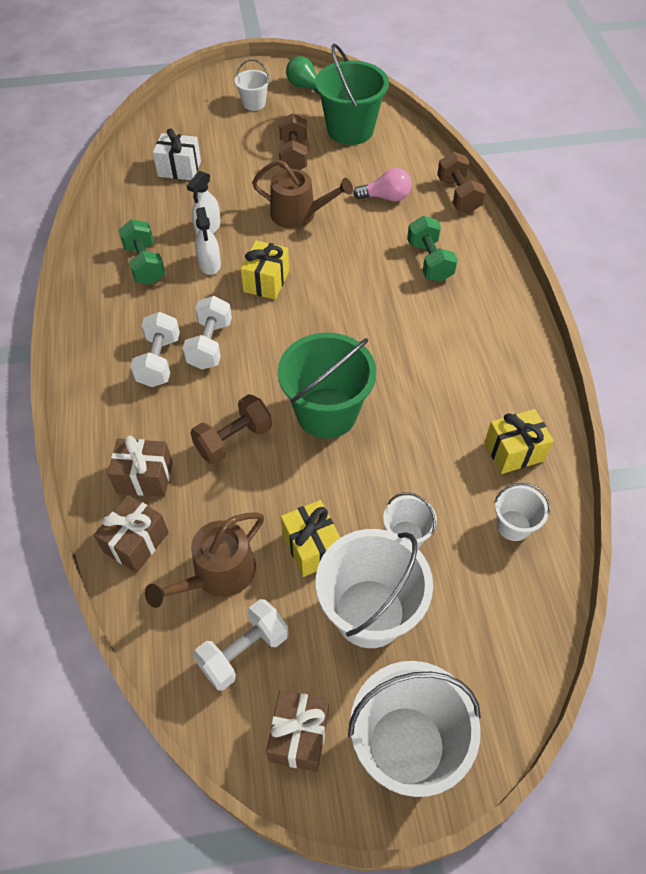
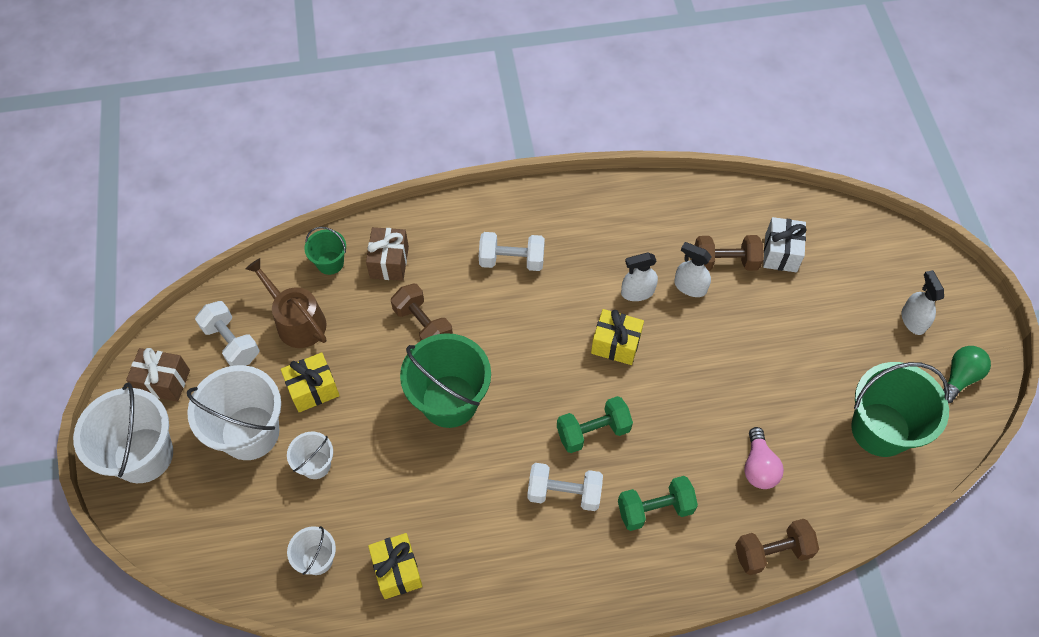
camera: 90 degrees right, 5 degrees up
(136, 542) = (330, 263): brown gift -> green bucket
(145, 264) = (633, 236): green dumbbell -> green dumbbell (593, 431)
(210, 344) = (531, 299): white dumbbell -> white dumbbell (564, 493)
(254, 103) = (913, 320): white bucket -> white spray bottle
(293, 156) = (819, 366): brown dumbbell -> brown dumbbell (725, 262)
(299, 214) = (720, 373): brown watering can -> none

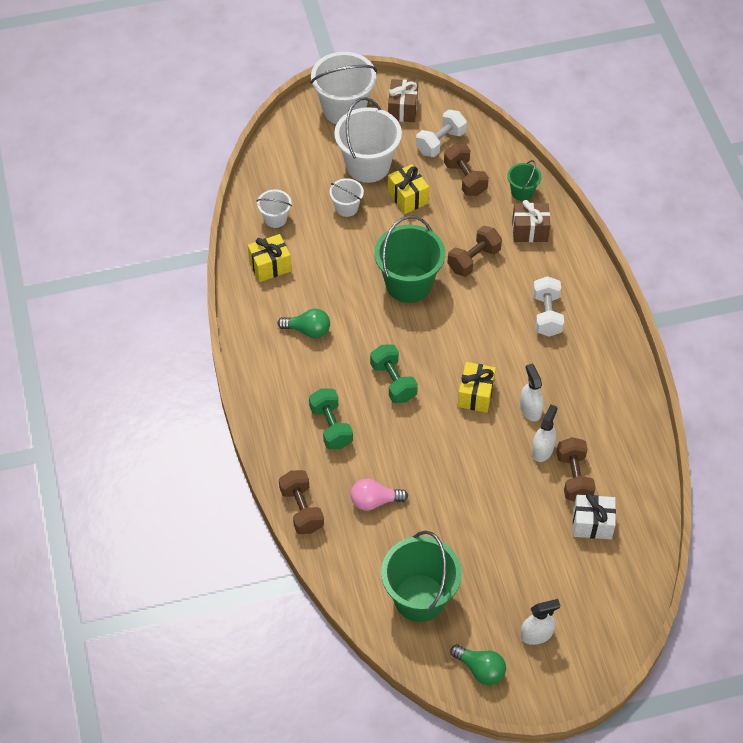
camera: 85 degrees right, 5 degrees down
(297, 321) = (465, 179): brown watering can -> brown dumbbell
(508, 527) = (308, 330): none -> green light bulb
(564, 493) = (339, 365): white dumbbell -> none

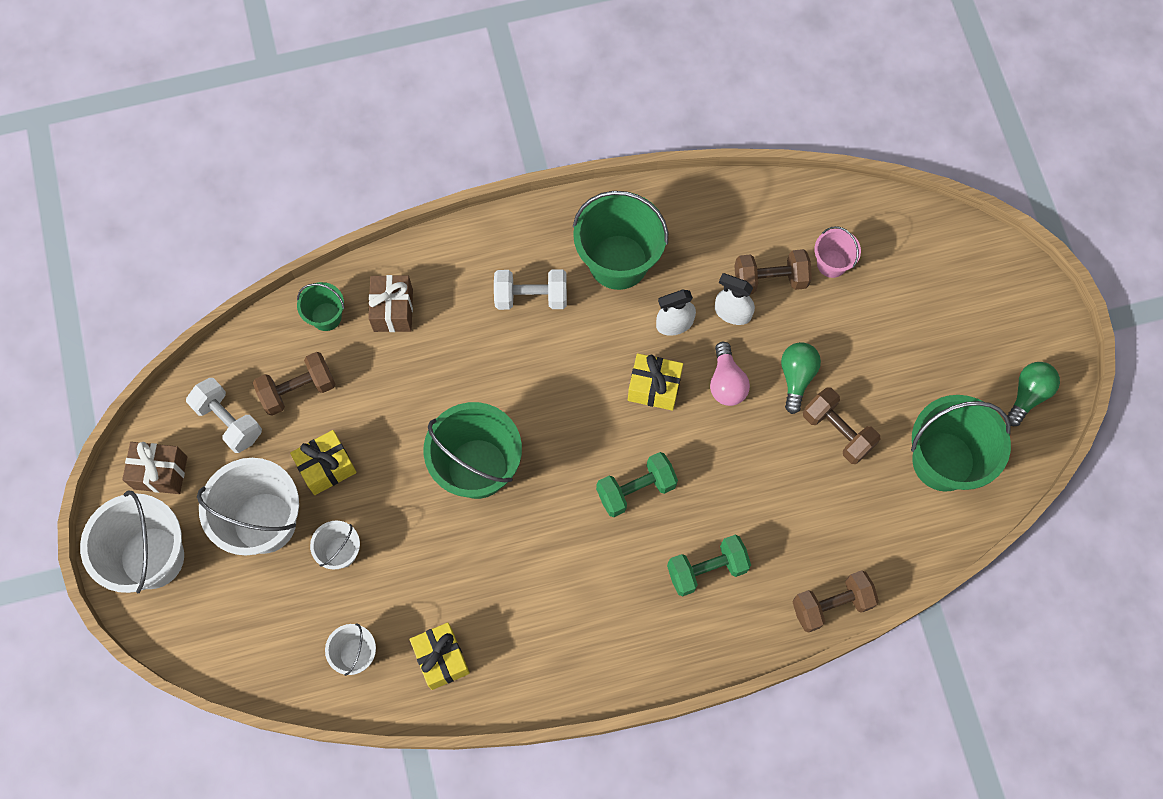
camera: 90 degrees left, 15 degrees up
(308, 330) = (553, 602): green light bulb -> green light bulb (796, 377)
(374, 501) = (814, 513): pink light bulb -> pink light bulb (726, 382)
(473, 260) = (439, 383): brown dumbbell -> brown dumbbell (837, 431)
(536, 634) = (978, 332): white spray bottle -> none
(581, 372) = (618, 262): none -> green bucket
(592, 524) = (831, 263): white gift -> pink bucket

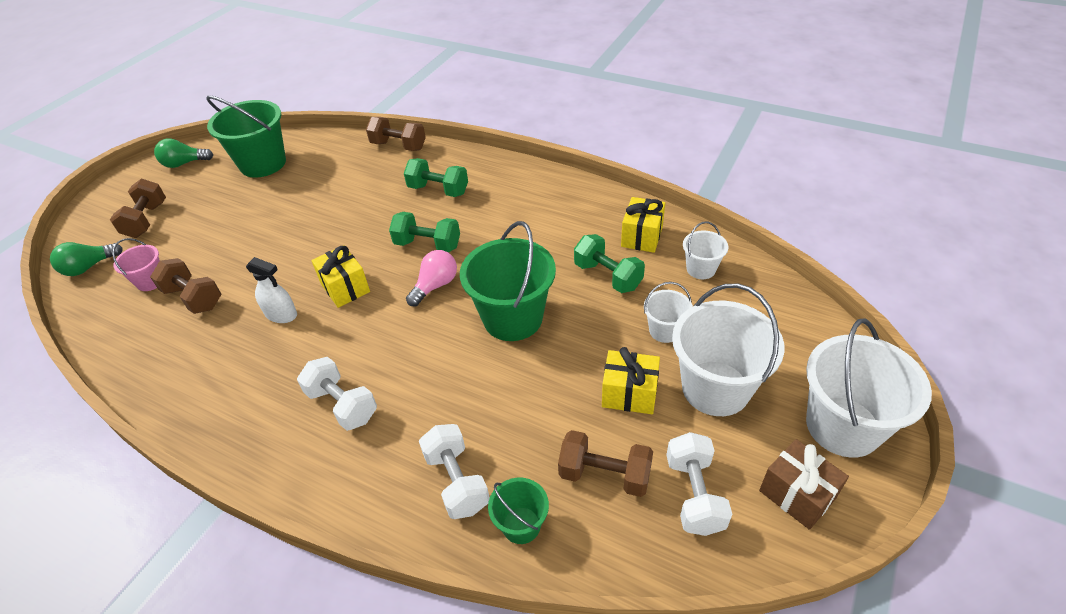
camera: 135 degrees left, 25 degrees down
(393, 310) = (457, 481): brown gift -> white dumbbell
(434, 579) = (608, 276): none -> green dumbbell
(618, 262) = (254, 382): green bucket -> none
(726, 382) = (303, 262): pink light bulb -> pink light bulb (435, 286)
(732, 312) = (241, 296): white spray bottle -> none
(796, 377) = (265, 239): green light bulb -> green light bulb (89, 267)
(837, 431) = (287, 204): brown dumbbell -> brown dumbbell (146, 220)

